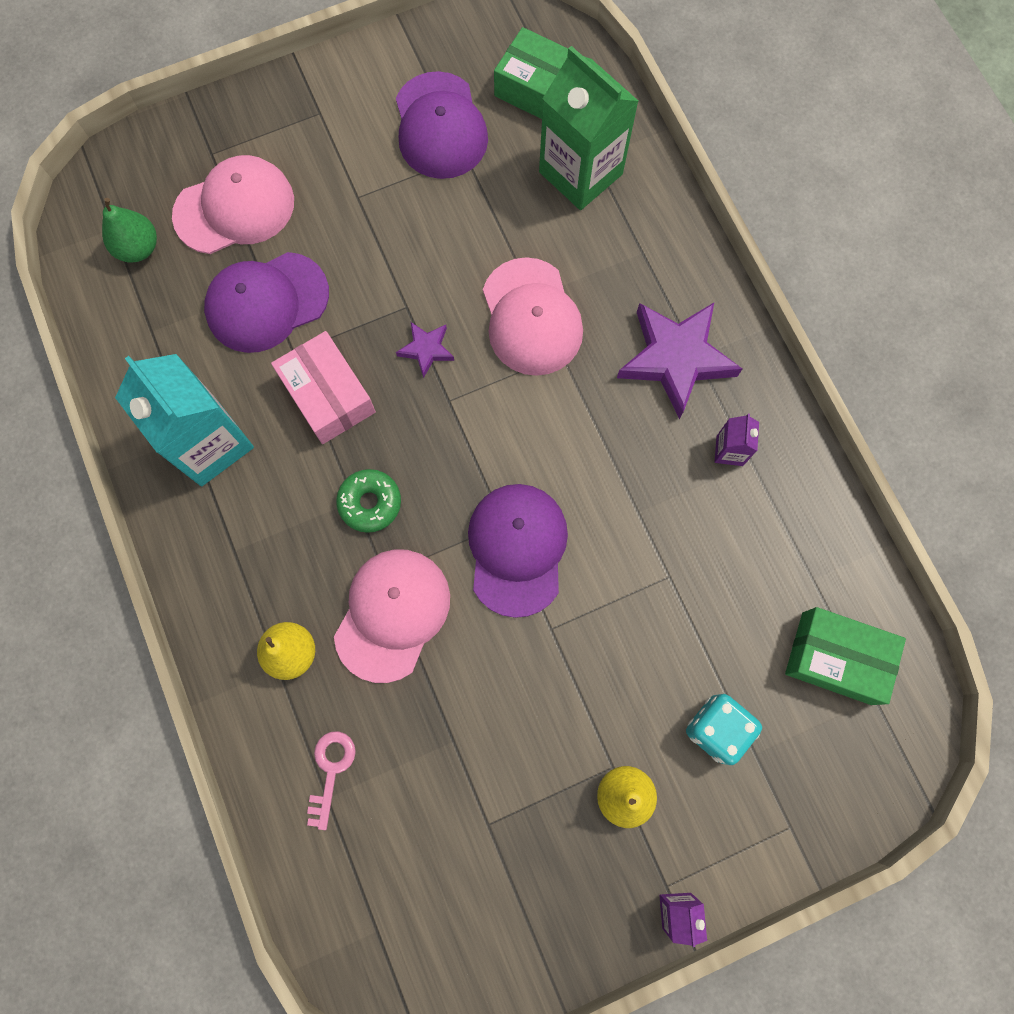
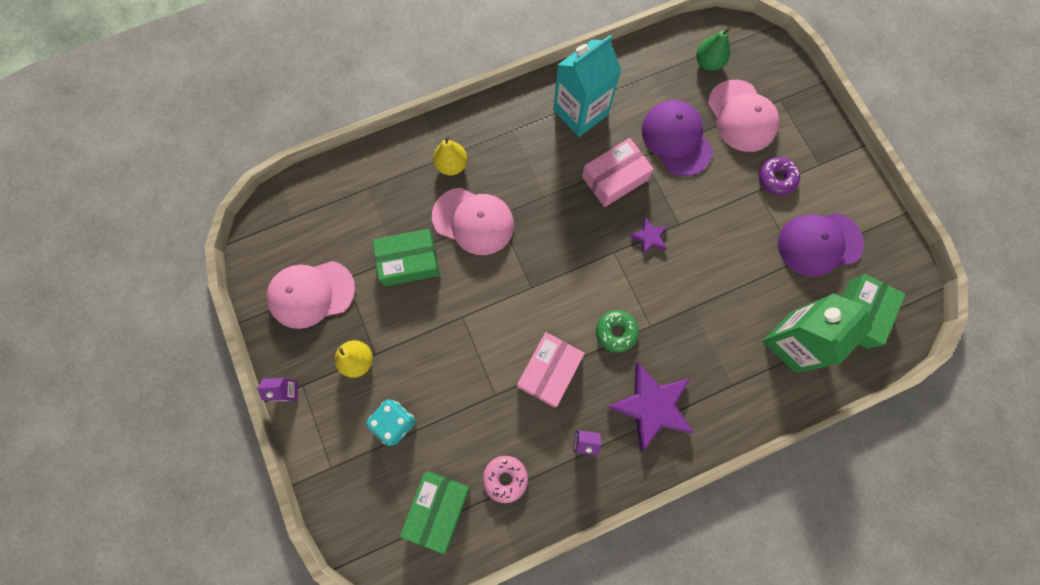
camera: 90 degrees right, 0 degrees up
(330, 771) = (382, 189): pink key -> none
(339, 171) = (776, 178): none -> purple donut
(370, 503) = (544, 206): green donut -> green donut (616, 332)
(460, 718) = (409, 261): none -> green box
(517, 549) = (514, 296): purple cap -> none
(531, 317) = (676, 306): pink cap -> pink cap (311, 294)
(631, 497) = (549, 371): none -> pink box
(787, 561) = (505, 478): none -> pink donut

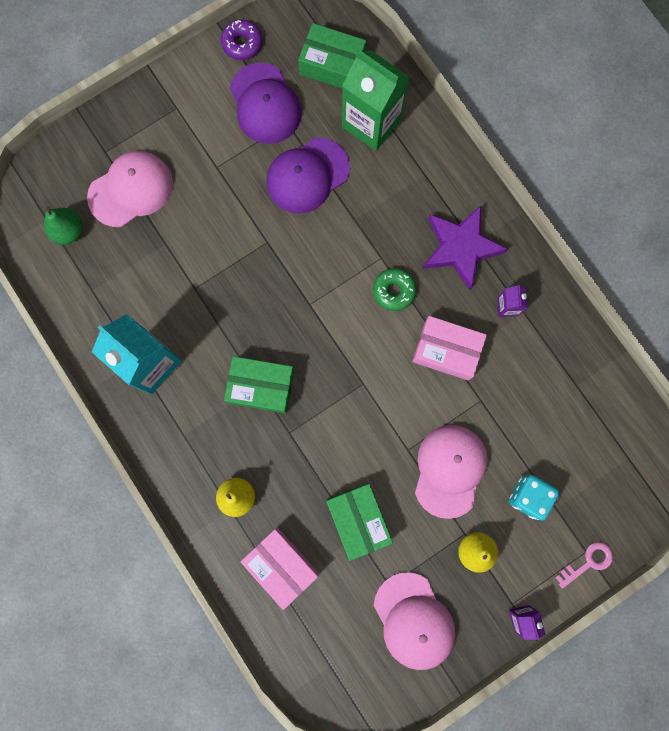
camera: 100 degrees left, 5 degrees up
(320, 467) = (587, 562): none -> pink key
(438, 509) = (599, 435): green box -> green box (261, 387)
(473, 221) = (300, 459): pink cap -> pink cap (450, 470)
(505, 478) = (557, 376): pink donut -> none
(614, 178) = (225, 315): pink box -> pink box (281, 565)
(649, 238) = (287, 270): purple star -> none
(676, 139) = (168, 255): purple cap -> purple cap (307, 176)
(776, 178) = (199, 149): purple donut -> purple donut (242, 43)

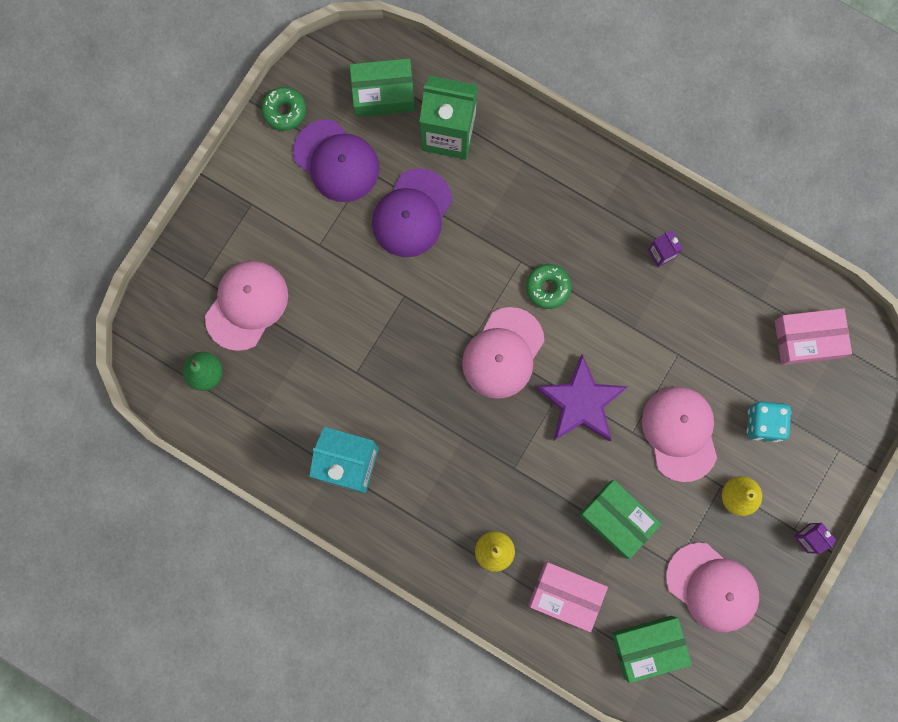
camera: 25 degrees left, 0 degrees up
(242, 43) = (284, 111): purple donut -> green donut
(261, 387) = (466, 437): green box -> green box (648, 647)
(328, 329) = (503, 353): none -> pink cap
(446, 351) = (624, 322): pink box -> pink box (808, 339)
(460, 248) = (591, 217): purple star -> purple star (580, 402)
(587, 562) = (845, 458): pink key -> none

